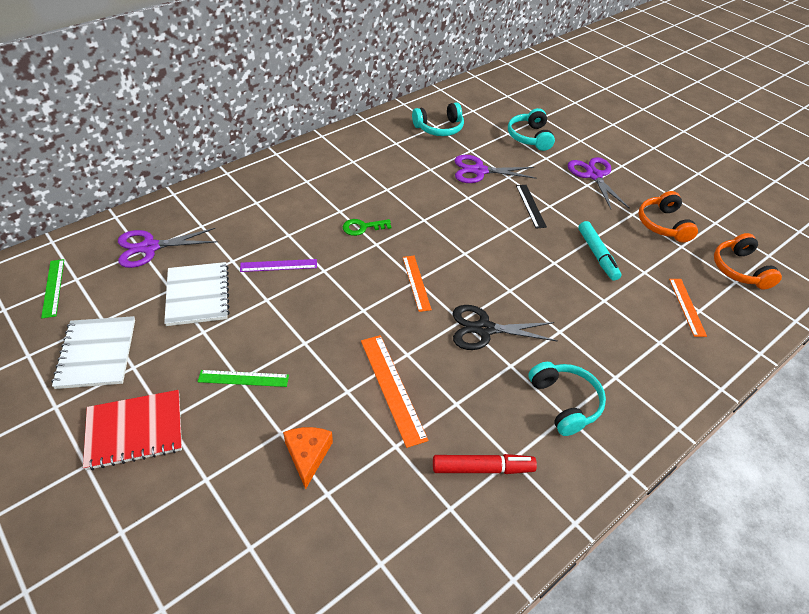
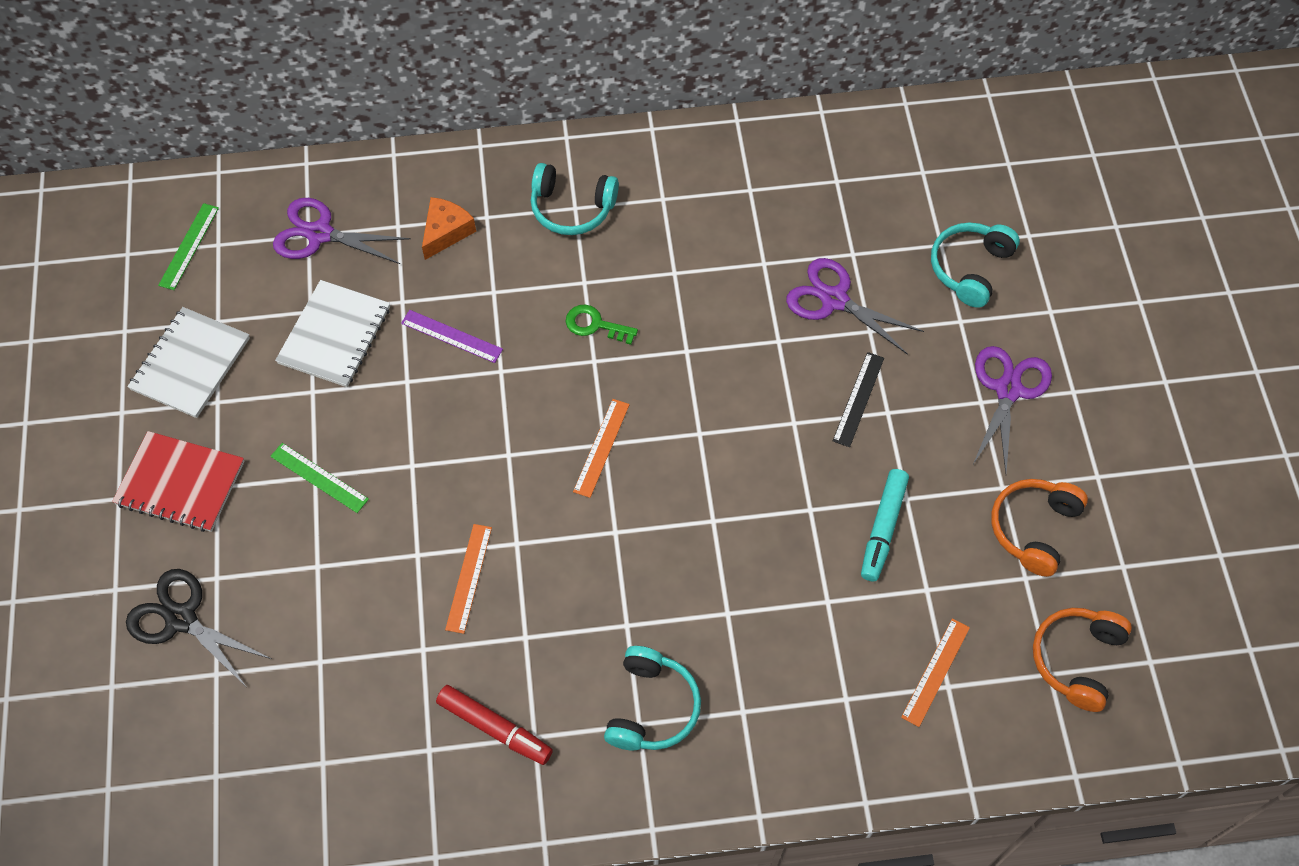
camera: 35 degrees right, 15 degrees up
(307, 455) = (327, 608): orange cheese -> orange cheese (446, 232)
(392, 388) = (469, 578): orange ruler -> orange ruler, size x0.66
(439, 128) = (839, 187): turquoise headphones -> turquoise headphones (572, 208)
(484, 329) = (634, 559): black scissors -> black scissors (181, 618)

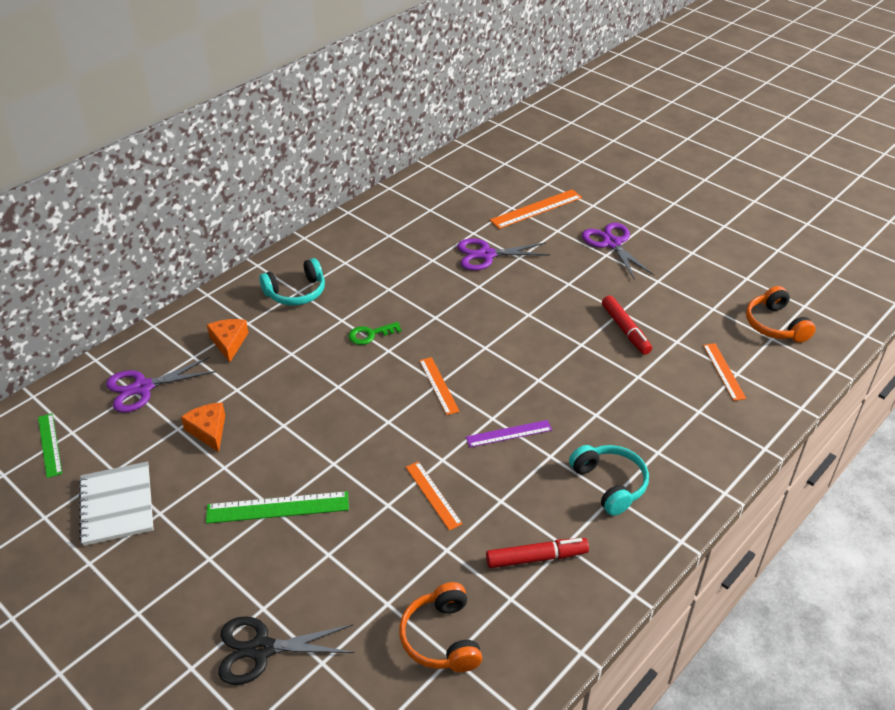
camera: 40 degrees left, 20 degrees down
(180, 483) = (178, 574): red notebook -> none
(319, 477) = (278, 507): green ruler -> green ruler, size x1.52
(335, 335) = (208, 431): white notebook -> orange cheese
(451, 336) = (288, 388): purple ruler -> purple ruler (509, 433)
(858, 399) = (548, 286): black ruler -> none
(882, 528) = (625, 330): turquoise marker -> red marker
(970, 268) = (536, 209): turquoise headphones -> orange ruler
(1033, 528) = (691, 288): orange headphones -> orange headphones (441, 638)

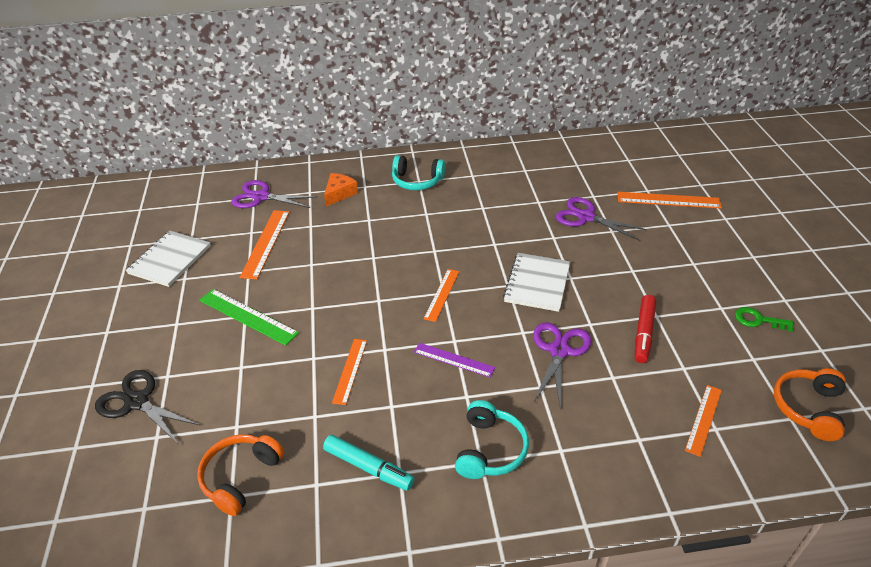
camera: 40 degrees right, 0 degrees up
(50, 445) = (179, 205): green ruler -> none
(208, 431) = (266, 243): orange cheese -> orange ruler
(370, 334) = (434, 233): green key -> green key (758, 320)
(507, 333) = (537, 283): none -> white notebook
(536, 558) = (368, 467): red marker -> turquoise marker
(612, 243) = (710, 257): purple scissors -> purple scissors (559, 351)

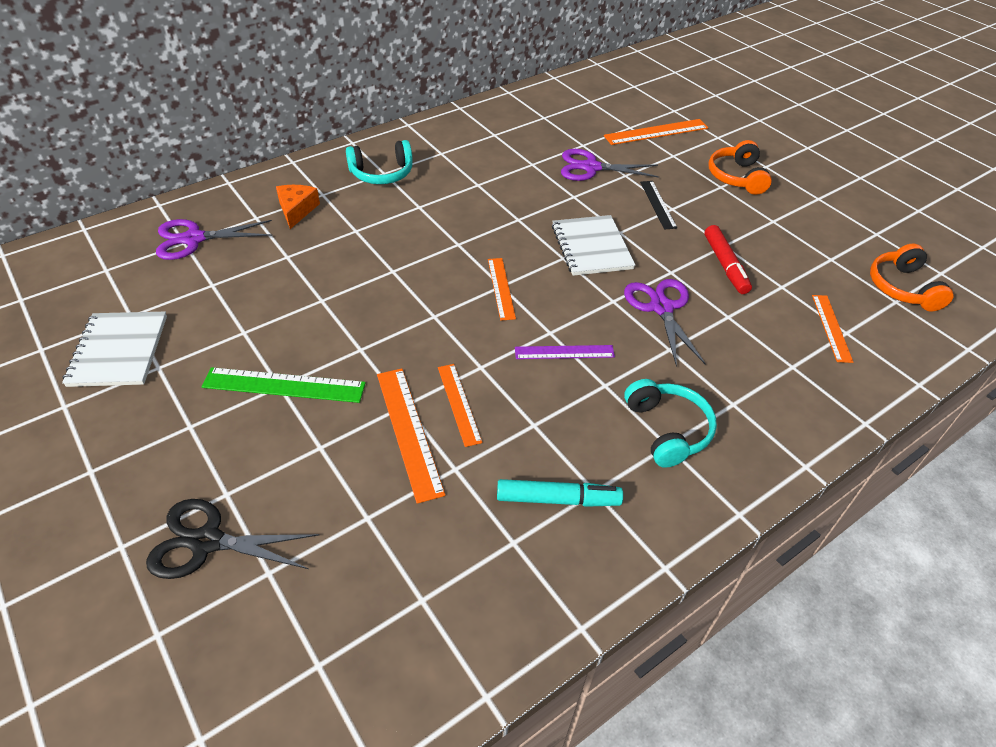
camera: 30 degrees left, 5 degrees up
(240, 477) = (417, 573): orange headphones -> orange headphones (736, 177)
(266, 243) = (242, 292): orange ruler -> orange ruler (409, 431)
(622, 263) = (658, 204): none -> black ruler
(758, 320) = (810, 223): green key -> none

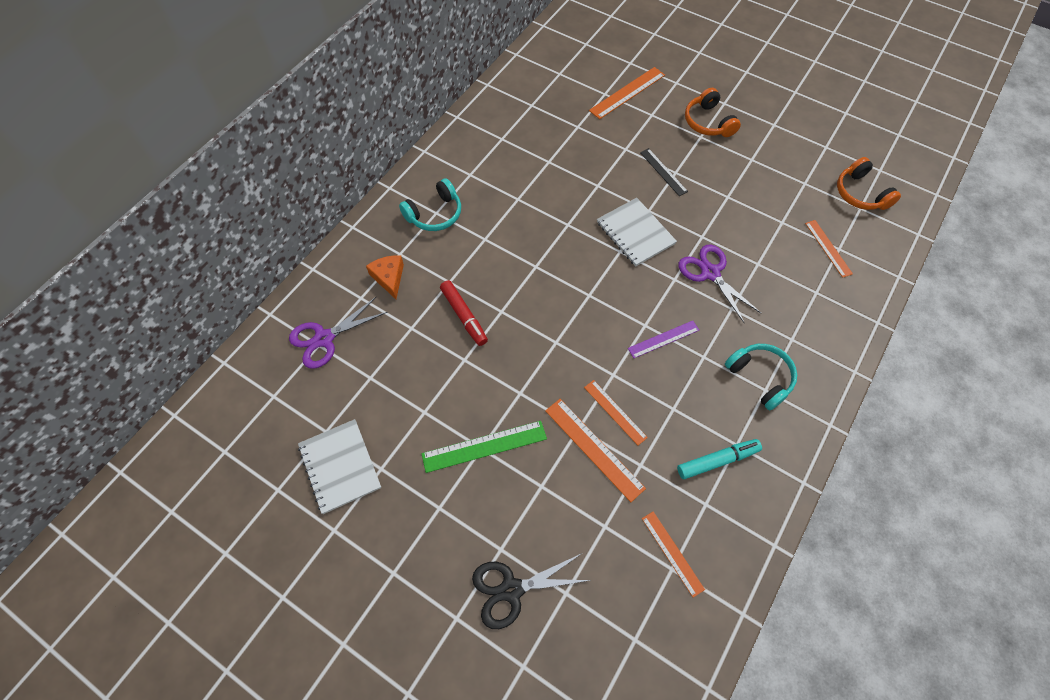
camera: 20 degrees left, 15 degrees up
(501, 288) = (590, 297): orange ruler -> orange ruler (672, 553)
(591, 167) = (595, 150): purple scissors -> none
(725, 265) = (736, 216): red marker -> red marker (464, 316)

